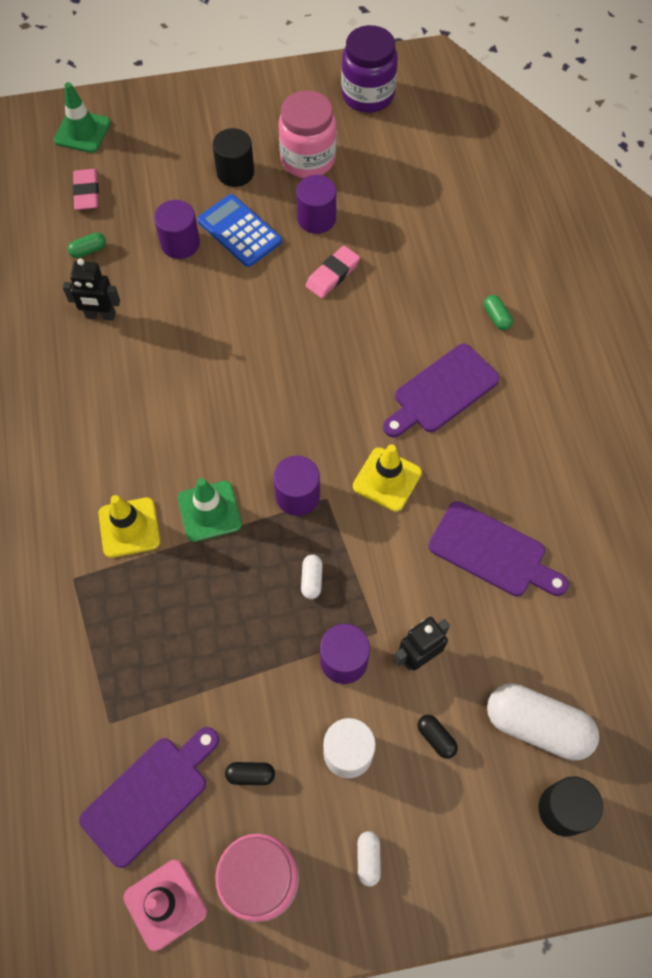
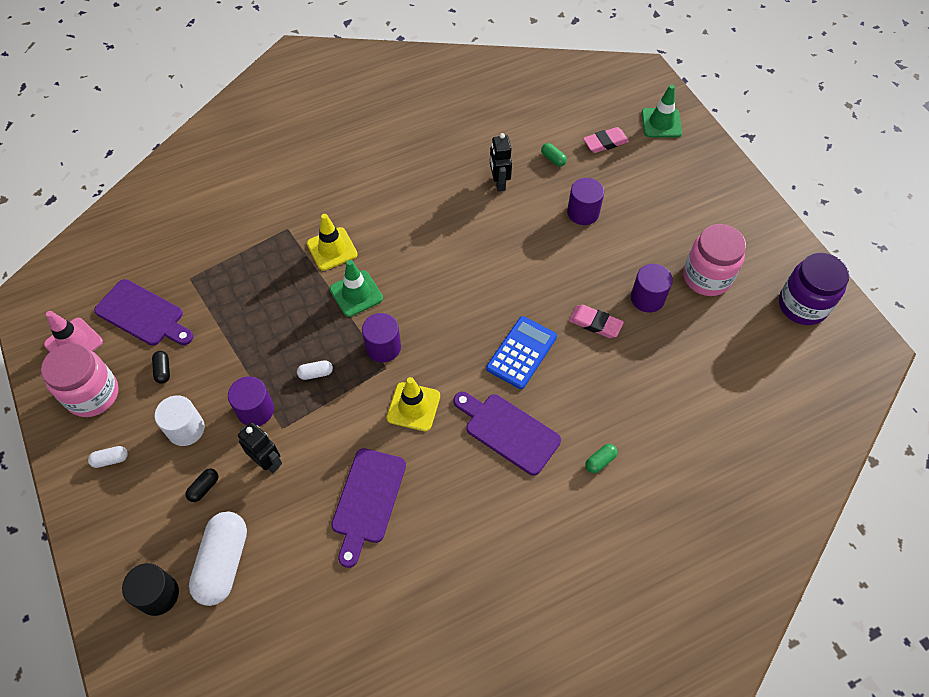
camera: 75 degrees right, 5 degrees down
(235, 172) = (668, 230): black cylinder -> none
(239, 231) = (611, 248): blue calculator -> blue calculator (521, 353)

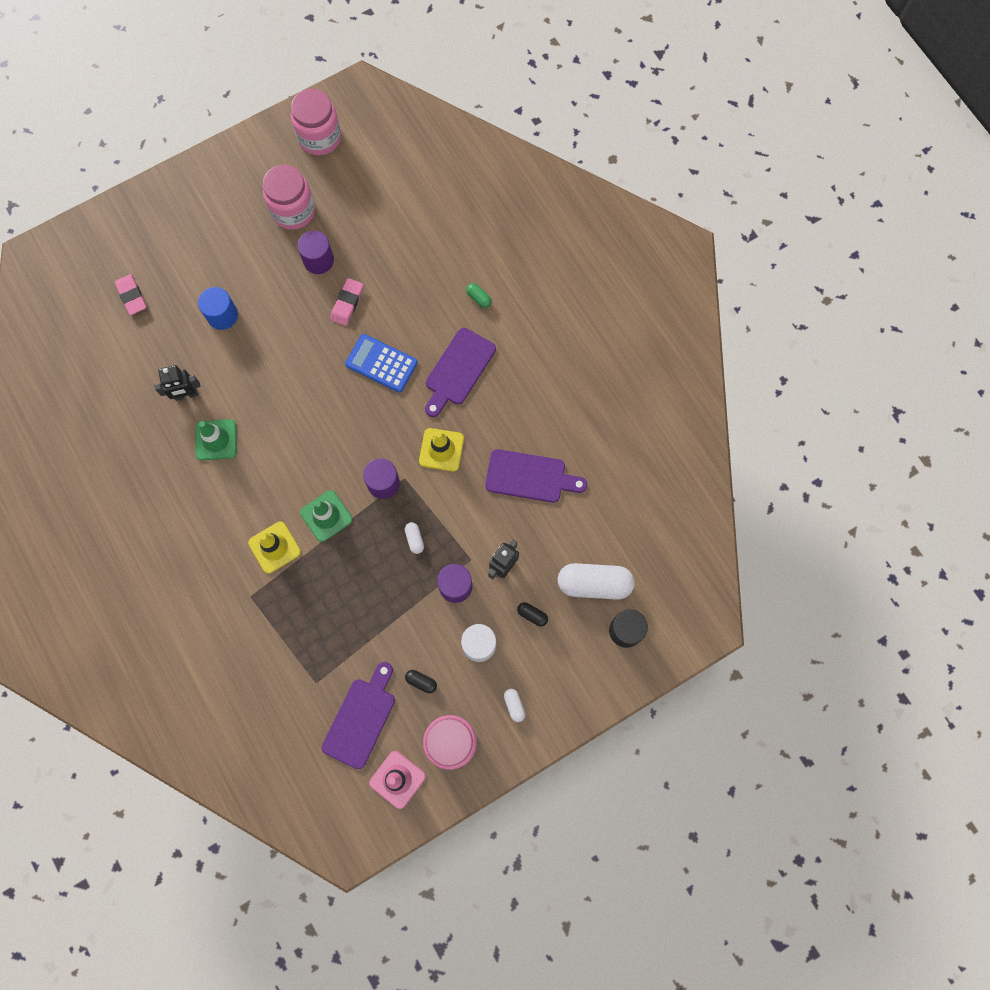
camera: 95 degrees left, 15 degrees up
(163, 370) = (421, 681): black capsule -> black capsule turned 45 degrees clockwise
(553, 159) = (154, 345): green capsule -> none
(583, 212) = (222, 315): purple cylinder -> blue cylinder
(661, 123) = (105, 243): green traffic cone -> green traffic cone (216, 440)
(802, 305) = (320, 137): purple jar -> pink jar

